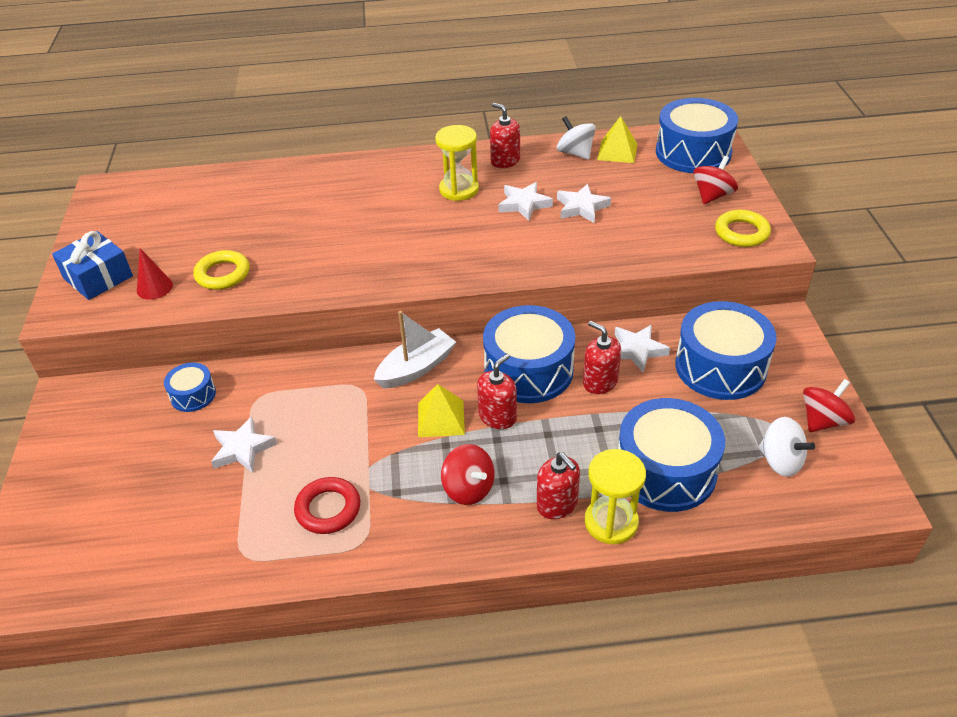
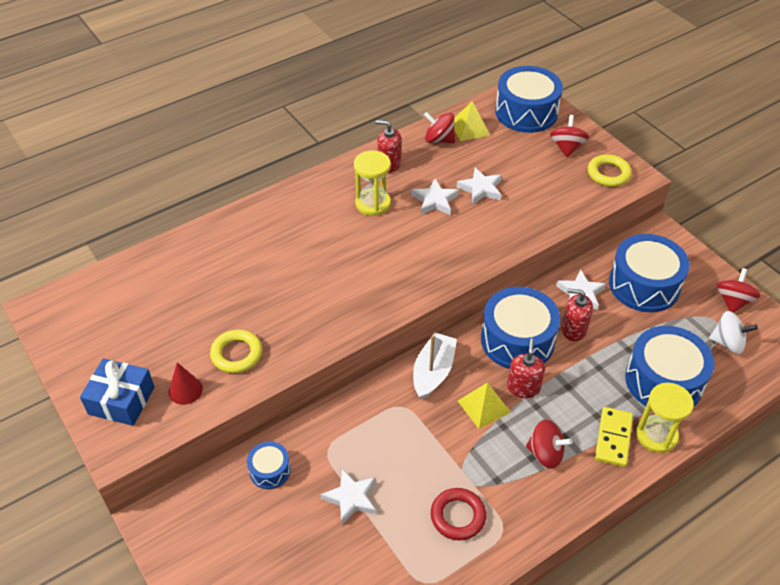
camera: 30 degrees left, 5 degrees up
(557, 504) = (613, 438): red soap dispenser -> yellow domino
(575, 153) = (439, 139): white spinning top -> red spinning top

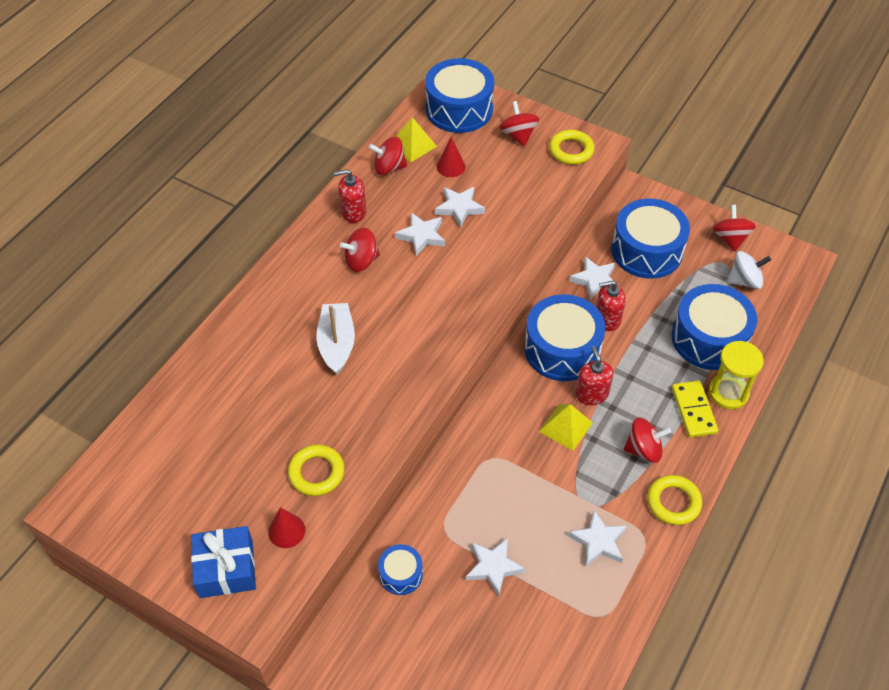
camera: 25 degrees left, 5 degrees up
(373, 204) = (361, 261): yellow hourglass -> red spinning top
(433, 372) = (501, 412): white boat -> white boat (337, 344)
(458, 516) = (598, 541): red ring -> white star
(492, 154) = (451, 166): none -> red cone
(548, 511) = (673, 502): none -> yellow ring

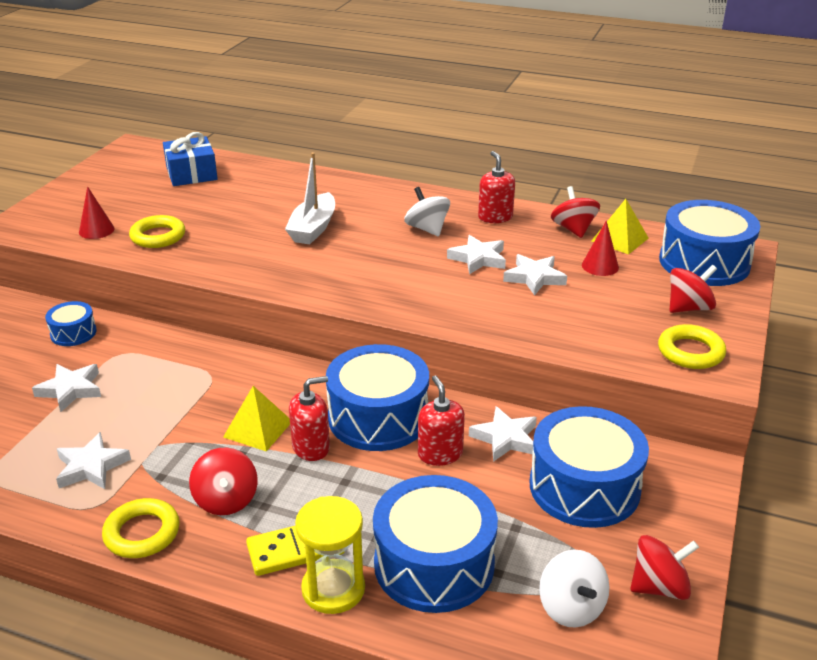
camera: 80 degrees right, 20 degrees down
(226, 569) = (63, 210): blue gift -> blue gift (191, 174)
(337, 344) = (313, 228): white boat -> white boat turned 120 degrees clockwise
(361, 261) = (427, 229): red spinning top -> white spinning top

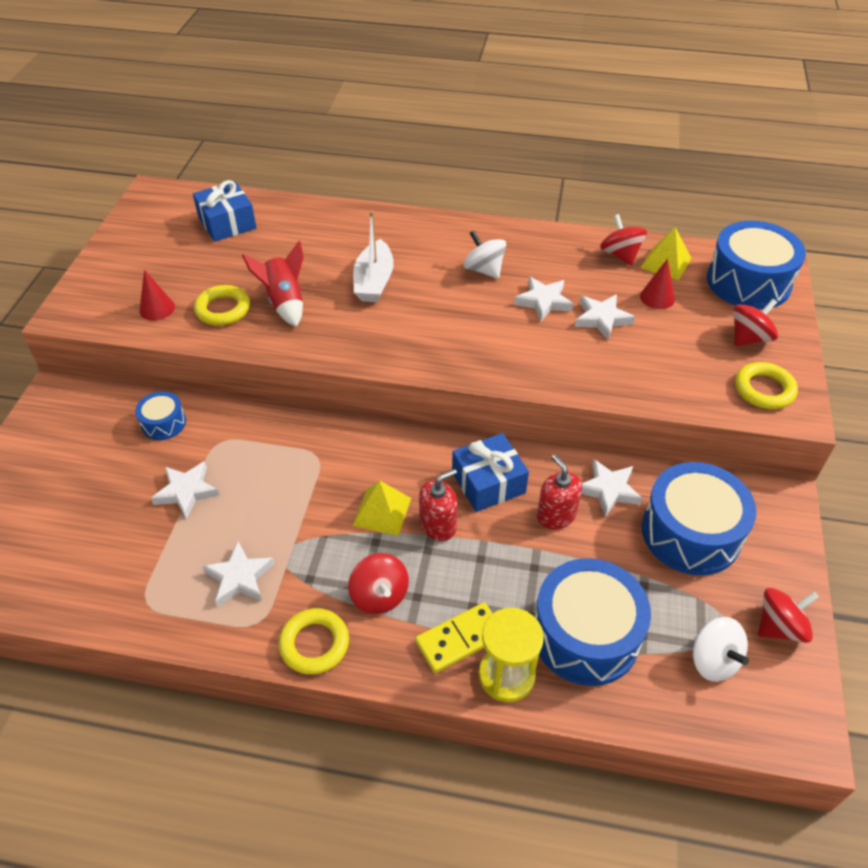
camera: 10 degrees left, 15 degrees up
(219, 236) = (284, 302): none -> red rocket
(378, 417) = (488, 482): blue drum -> blue gift
(495, 217) = (543, 248): red soap dispenser -> none

